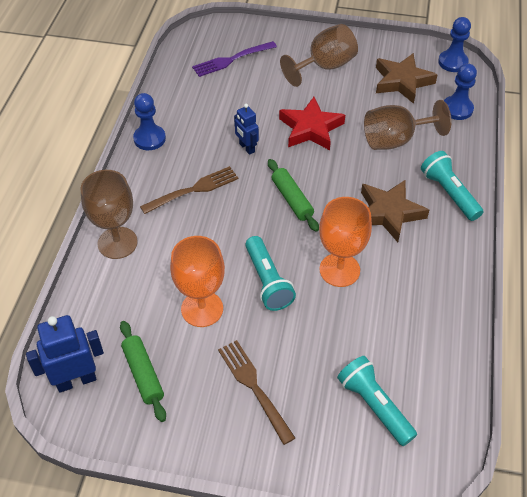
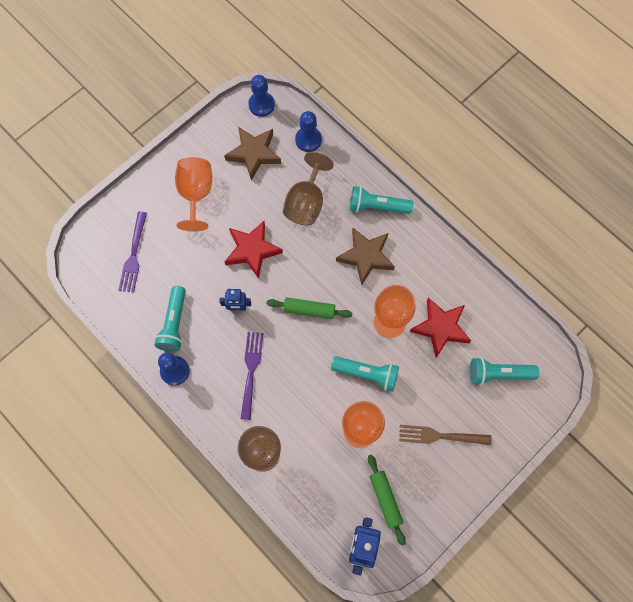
camera: 55 degrees left, 20 degrees up
(143, 374) = (385, 499): green rolling pin -> green rolling pin turned 60 degrees clockwise
(193, 115) = (174, 324): none -> turquoise flashlight
(193, 190) = (251, 372): brown fork -> purple fork
(324, 67) = (196, 194): brown goblet -> orange goblet
(375, 318) = (440, 328): none -> red star

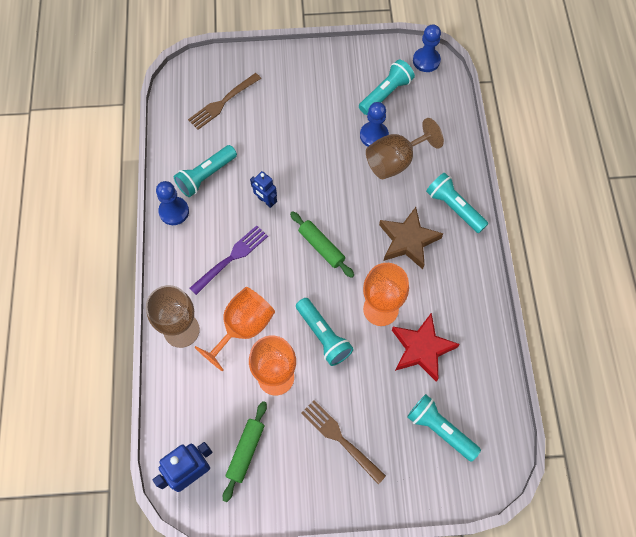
camera: 40 degrees right, 5 degrees down
(133, 254) = (223, 102): purple fork -> brown fork
(196, 194) = (311, 92): orange goblet -> orange goblet (243, 328)
(252, 250) = (317, 166): red star -> none
(254, 154) = (386, 93): brown star -> turquoise flashlight
(308, 140) = (441, 114): blue pawn -> blue pawn (374, 135)

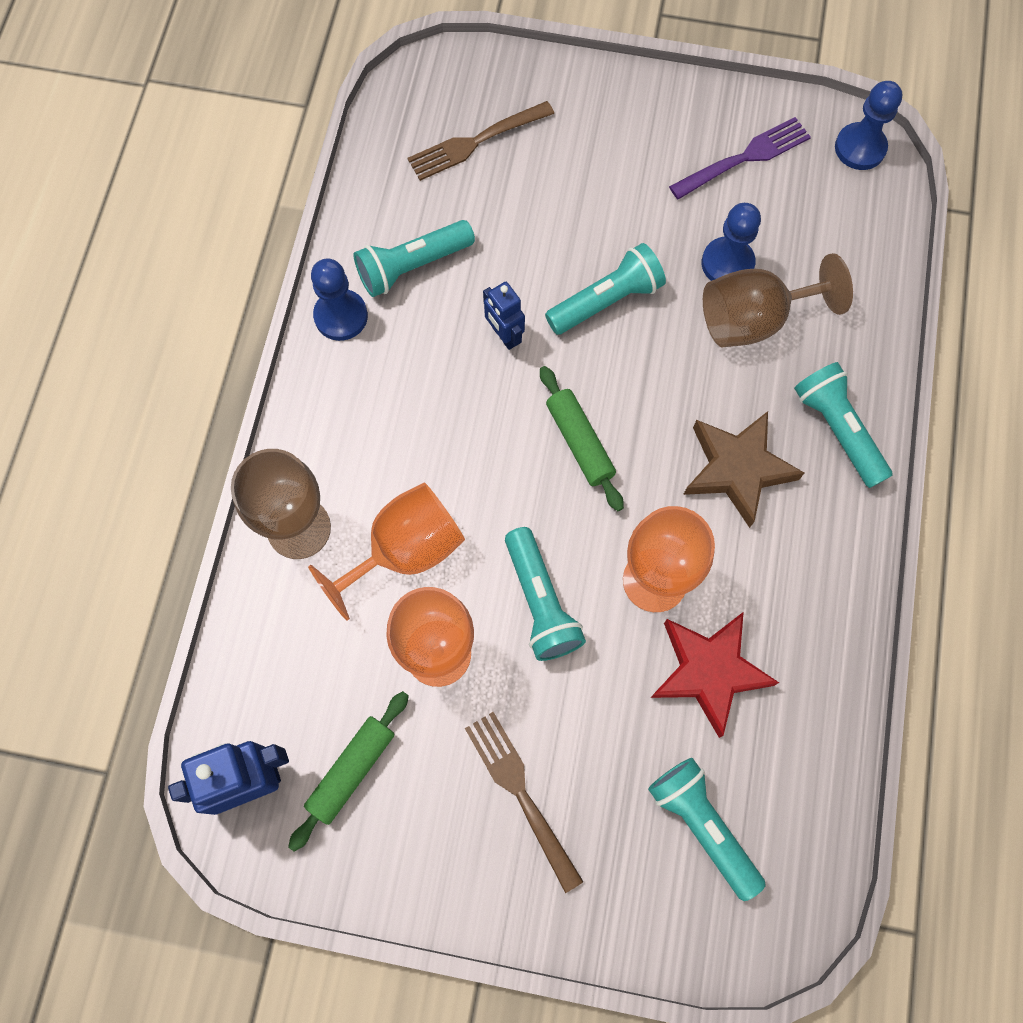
camera: 15 degrees right, 5 degrees up
(231, 258) = (417, 423): purple fork -> purple fork (743, 158)
(386, 93) = (770, 191): turquoise flashlight -> turquoise flashlight (607, 300)

